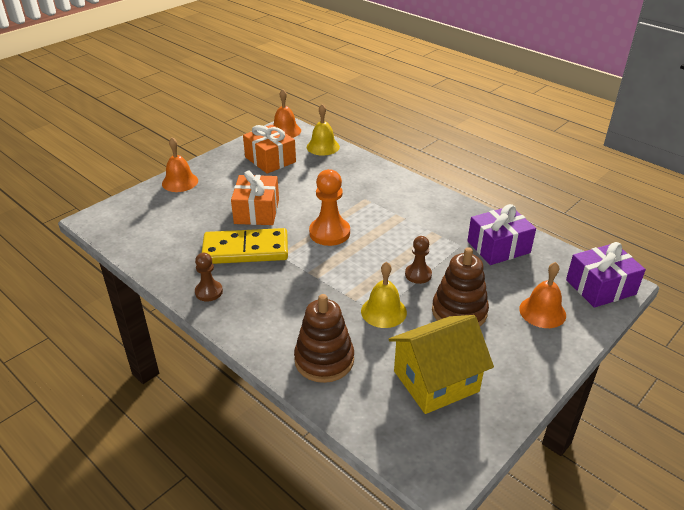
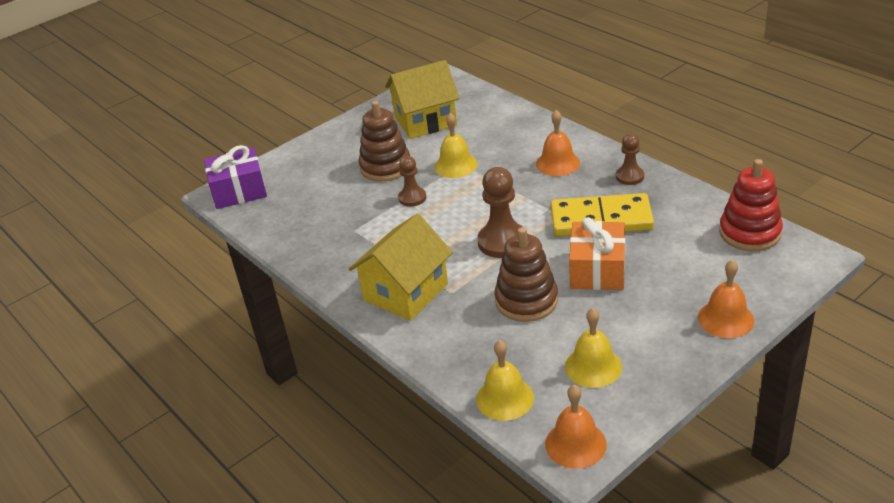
camera: 170 degrees left, 0 degrees up
(130, 236) = (749, 233): none -> red stacking toy
(270, 159) = (593, 366): orange gift -> yellow bell
(324, 360) = (513, 130): brown stacking toy -> brown stacking toy (526, 301)
(329, 233) = (502, 242): orange pawn -> brown pawn
(398, 198) = (406, 292): none -> yellow house
(498, 247) = (313, 228): purple gift -> none
(542, 312) = (309, 169): orange bell -> orange bell (558, 163)

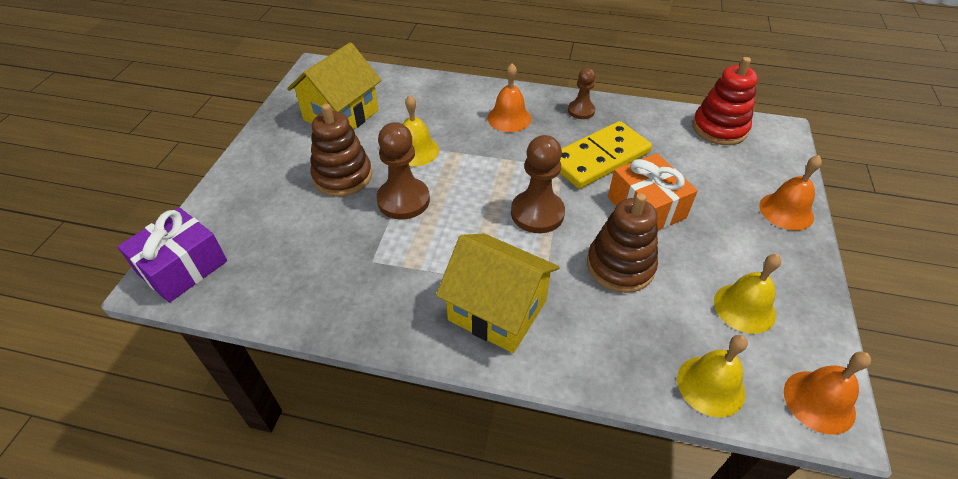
camera: 40 degrees left, 10 degrees up
(406, 292) = (497, 310): yellow house -> yellow house turned 60 degrees counterclockwise
(412, 198) = (403, 200): brown pawn -> brown pawn, size x1.66

